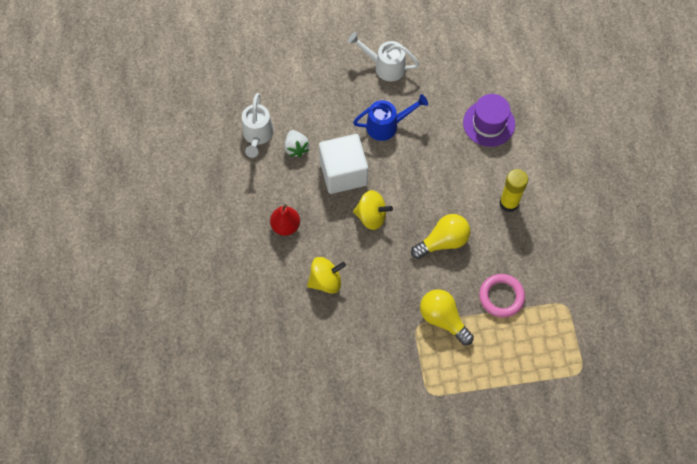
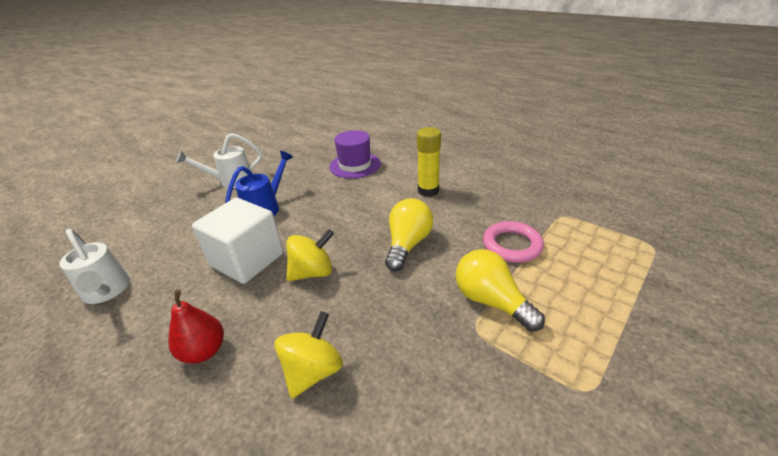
camera: 40 degrees left, 30 degrees down
(296, 148) = (170, 273): white strawberry -> none
(443, 319) = (491, 301): yellow light bulb -> yellow light bulb turned 45 degrees clockwise

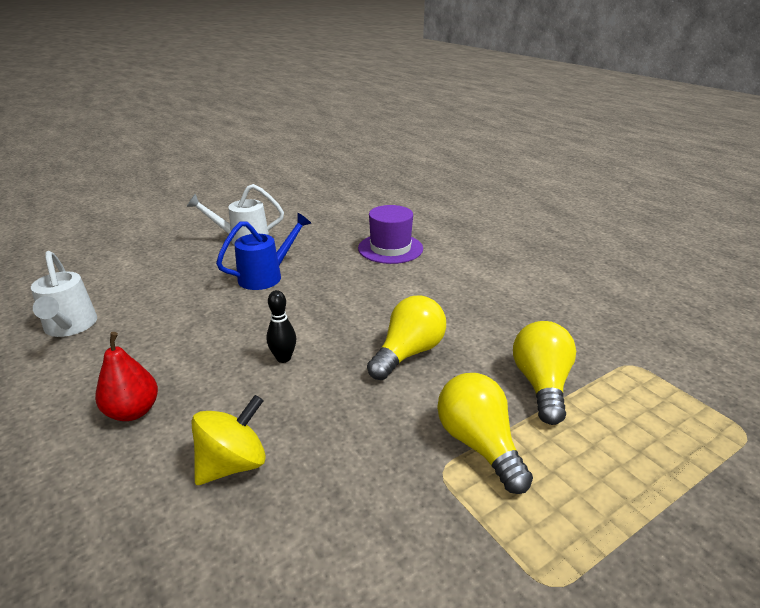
camera: 15 degrees right, 5 degrees down
(247, 260) = (220, 328): white cube -> none
(313, 272) = (283, 358): yellow spinning top -> black bowling pin
(428, 191) = (465, 296): yellow glue stick -> none
(512, 245) = (541, 385): pink ring -> yellow light bulb

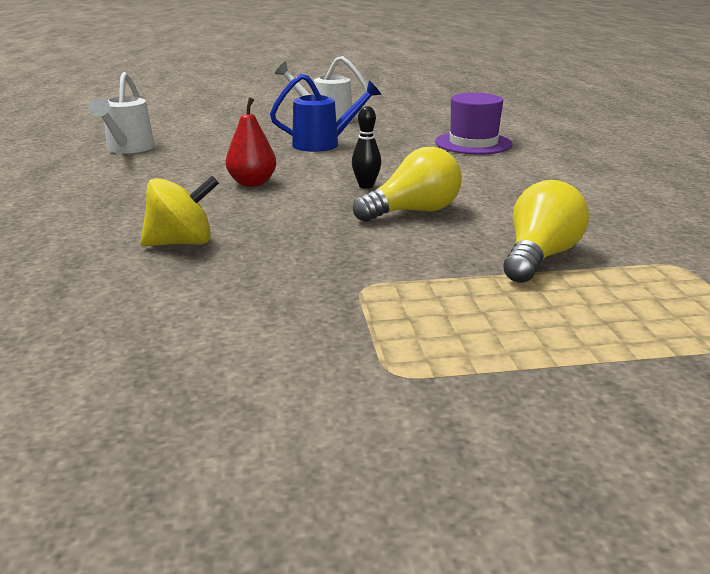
camera: 25 degrees right, 5 degrees down
(133, 411) = (132, 201): red pear -> red pear (252, 183)
(283, 358) = (287, 194): black bowling pin -> black bowling pin (366, 186)
(479, 444) = (421, 279): yellow light bulb -> none

